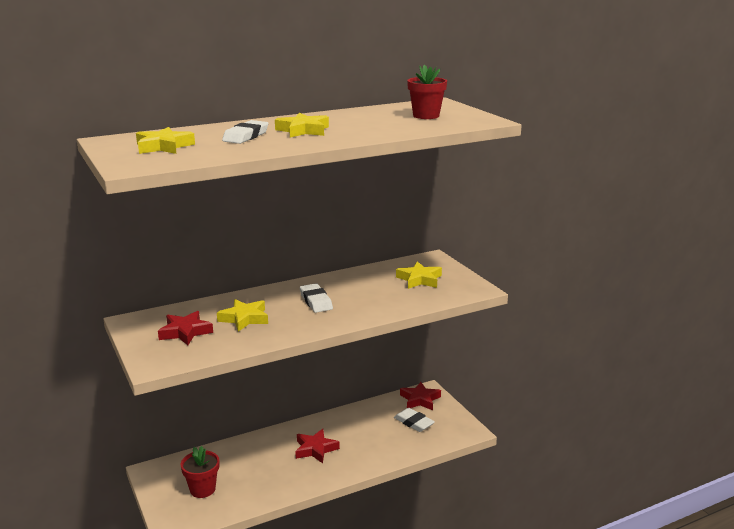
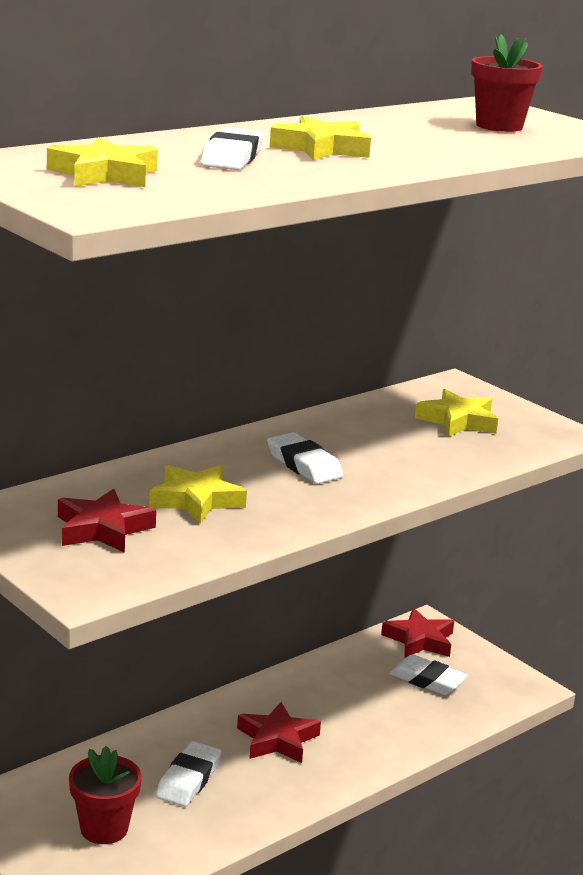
camera: 15 degrees left, 0 degrees up
(258, 467) = (188, 779): none -> white eraser

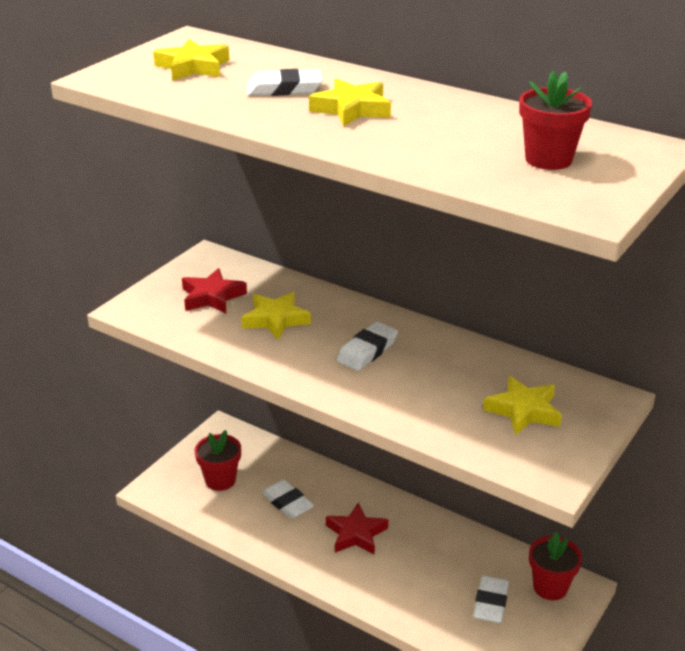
camera: 75 degrees right, 10 degrees up
(188, 779) = (287, 503): white eraser -> white eraser turned 45 degrees clockwise
(419, 640) = (550, 587): red star -> red flower pot

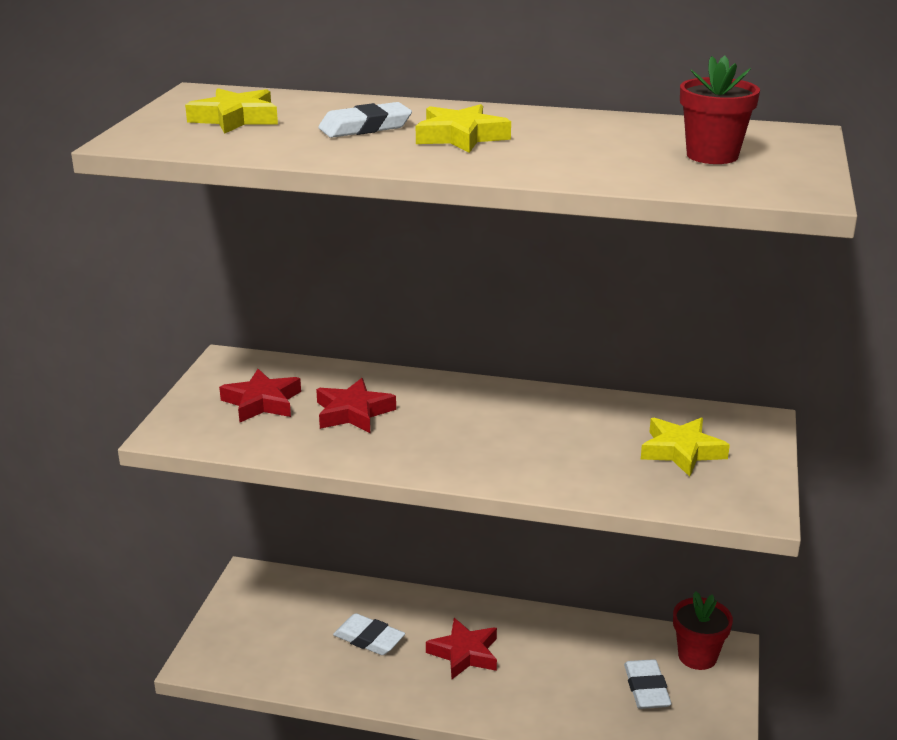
camera: 20 degrees left, 5 degrees down
(220, 480) = (277, 633): red flower pot -> none
(275, 319) = (353, 412): yellow star -> red star
(367, 351) = (478, 425): white eraser -> none

